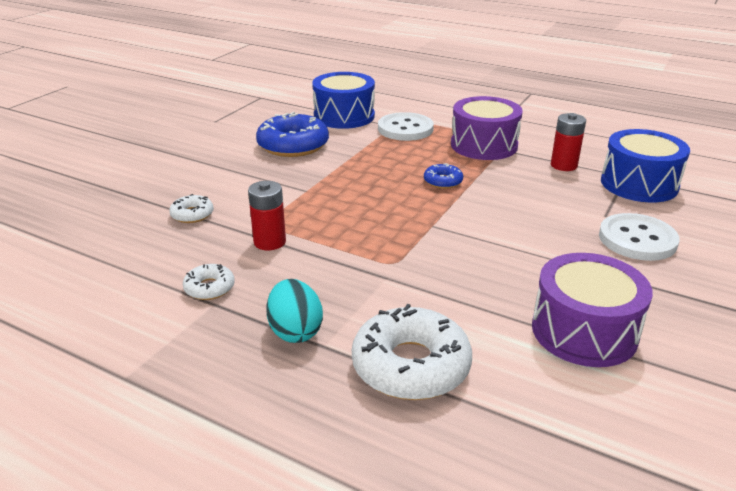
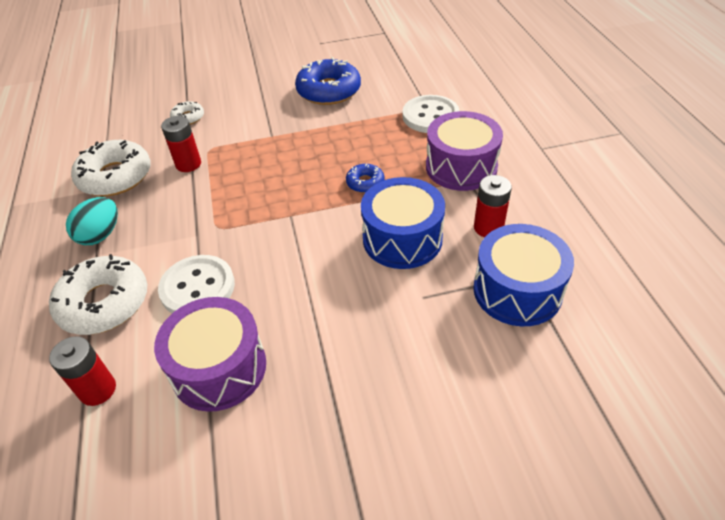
camera: 50 degrees right, 15 degrees up
(209, 288) = (115, 177): white donut -> white donut, size x2.02
(344, 116) = (408, 80): blue drum -> blue drum (402, 239)
(537, 413) = (98, 390): none -> red battery
(637, 239) = (401, 336): white button -> white button (197, 287)

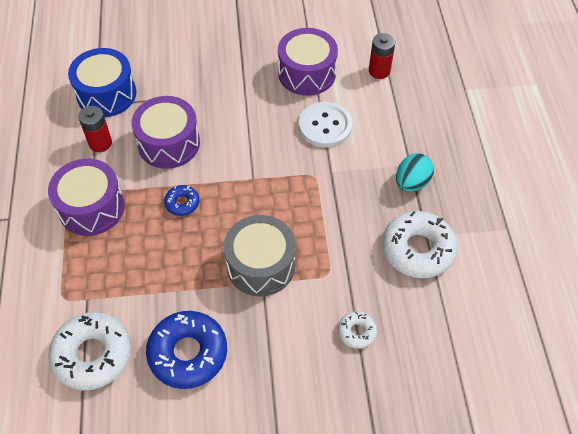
camera: 175 degrees left, 10 degrees up
(104, 303) = (391, 124): white donut -> white donut (92, 354)
(188, 164) = (347, 254): red battery -> none
(274, 146) = (261, 265): none -> grey drum
(402, 239) = (169, 143): blue drum -> purple drum
(430, 116) = (89, 283): white button -> none

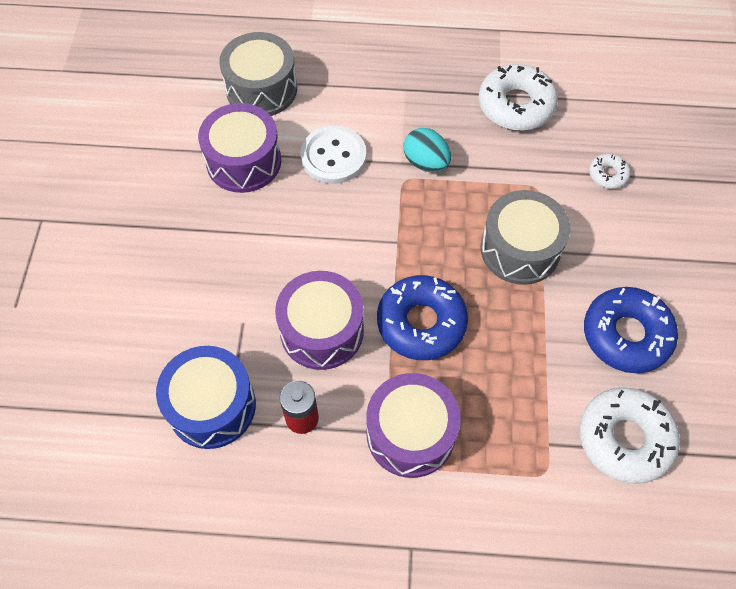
camera: 80 degrees left, 5 degrees up
(182, 203) = (421, 323): blue donut -> blue donut, size x2.02
(379, 71) = (261, 89): red battery -> grey drum
(411, 182) = (430, 92): turquoise egg -> turquoise egg (426, 163)

